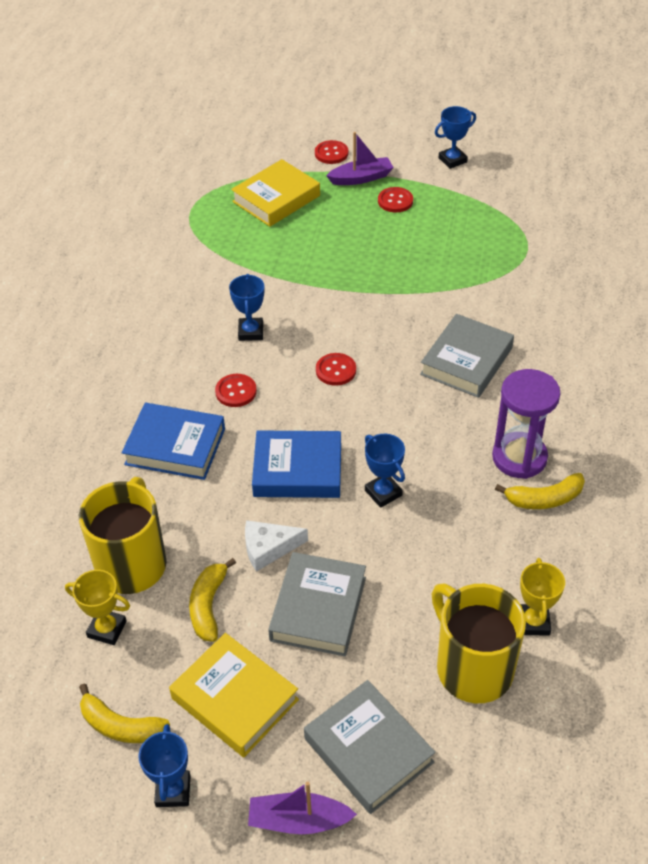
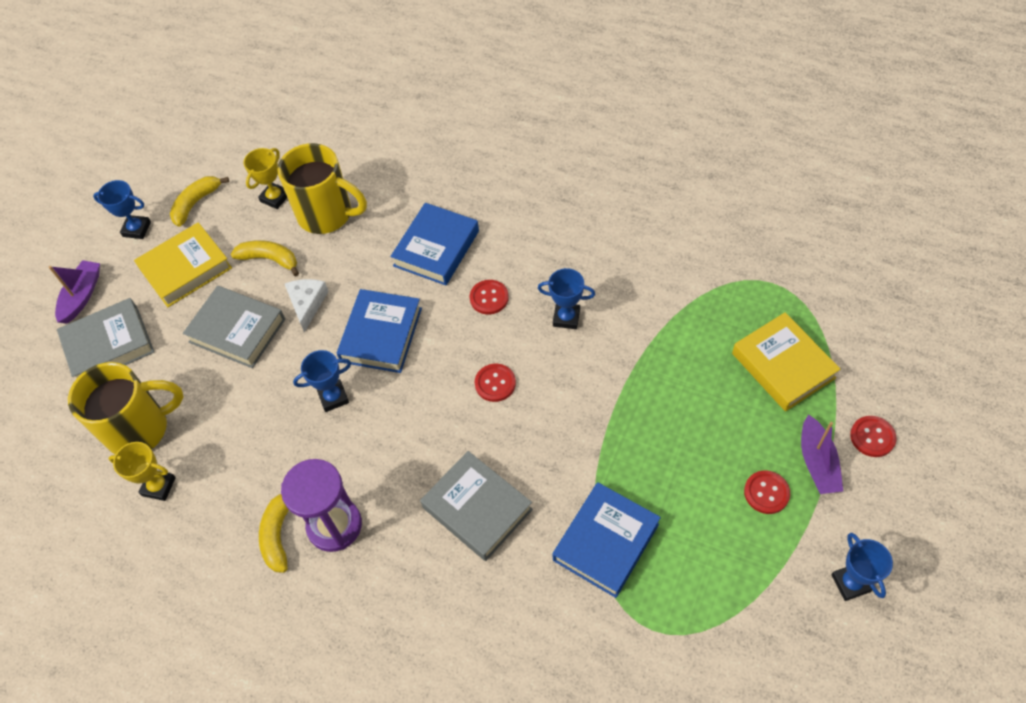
camera: 105 degrees right, 10 degrees up
(467, 280) = (606, 542): none -> blue book

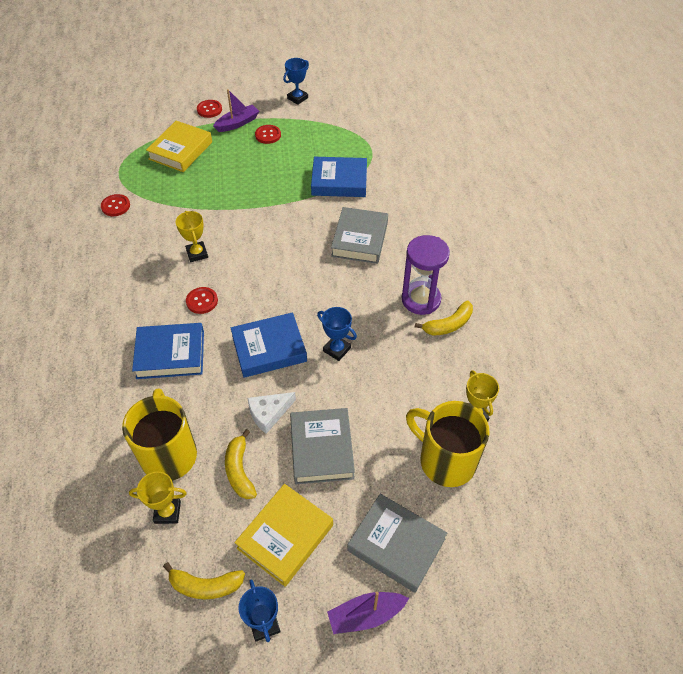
camera: 125 degrees left, 5 degrees down
(186, 269) = (285, 536): yellow book -> yellow book turned 75 degrees counterclockwise
(495, 383) = (270, 268): red button -> red button (115, 206)
(566, 318) = (197, 253): blue trophy -> yellow trophy

